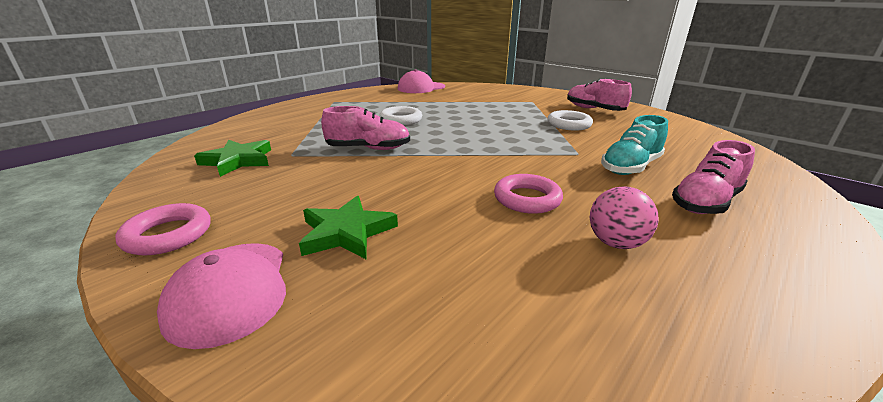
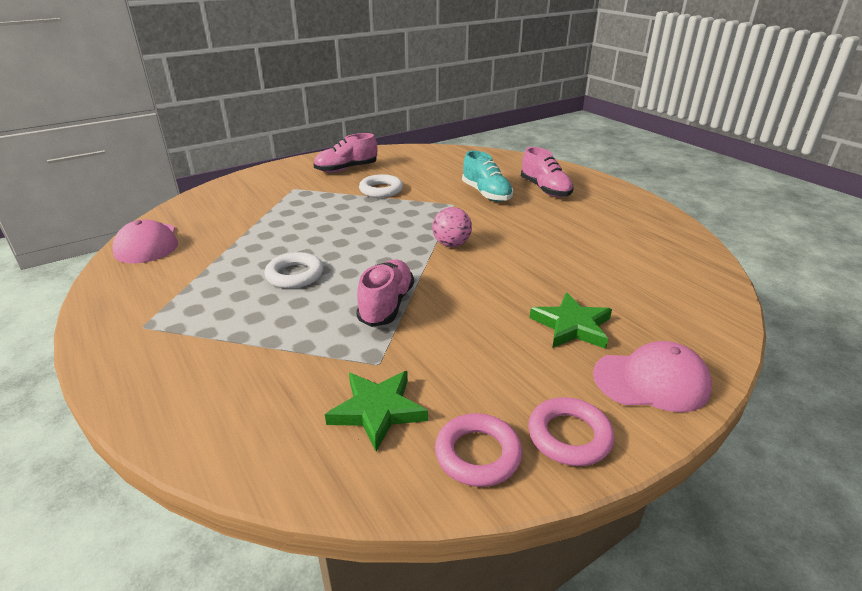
camera: 75 degrees left, 5 degrees up
(527, 199) = (529, 242): pink ring -> pink ring (477, 454)
(615, 243) = (590, 229): pink ball -> pink ball (451, 244)

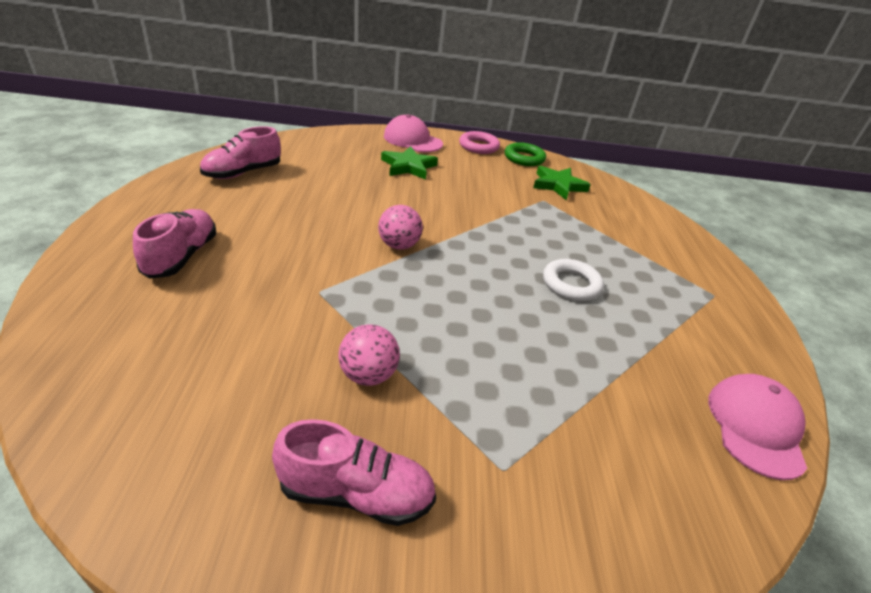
camera: 150 degrees left, 5 degrees up
(381, 190) = (368, 375): white ring -> pink ball
(386, 305) = (510, 225): pink shoe -> pink shoe (243, 173)
(477, 454) = (524, 158): pink ring -> green ring
(486, 194) = (254, 287): turquoise shoe -> none

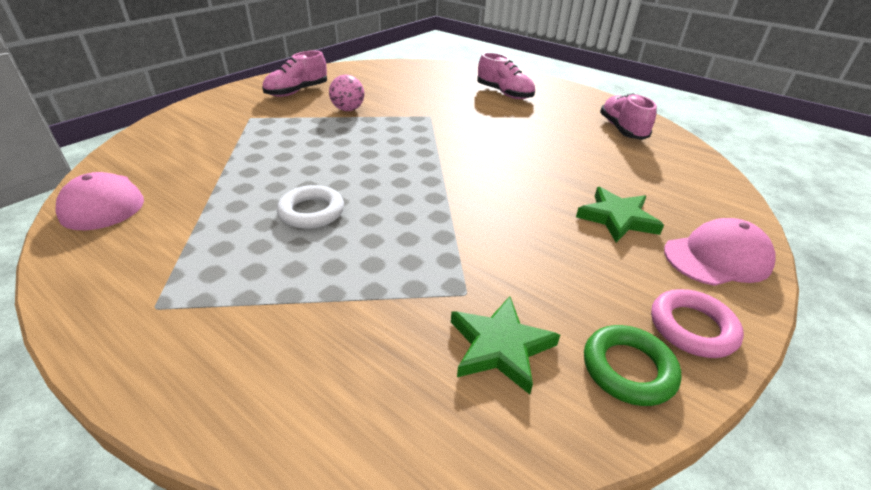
camera: 130 degrees right, 0 degrees up
(399, 245) = (455, 156): pink ball -> none

